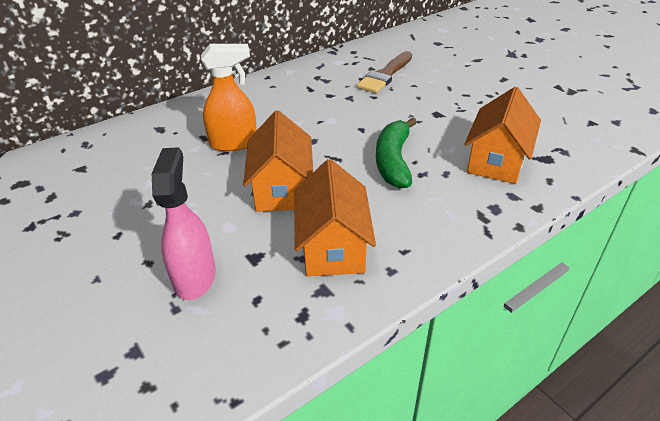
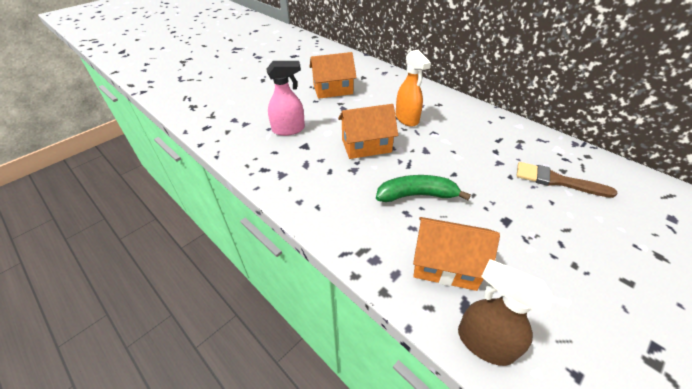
camera: 80 degrees right, 5 degrees up
(333, 246) = (317, 174): orange house -> orange house (333, 90)
(578, 157) = (484, 342): none -> brown spray bottle

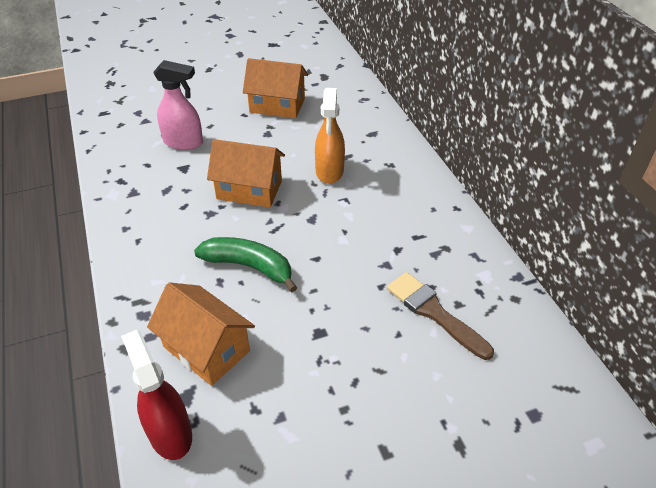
camera: 25 degrees right, 0 degrees up
(484, 342) = (170, 433): brown spray bottle -> red spray bottle

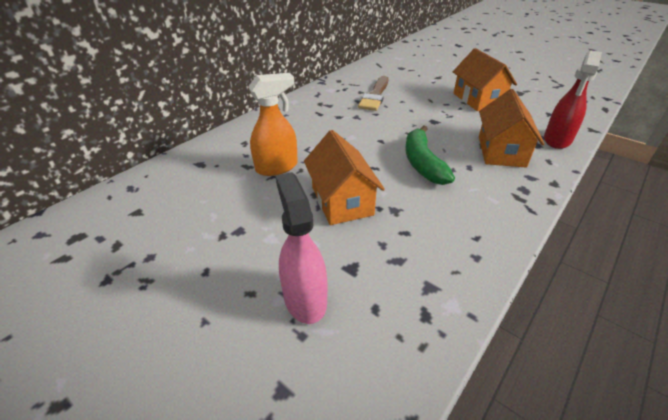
camera: 120 degrees left, 5 degrees down
(277, 105) = (170, 249): orange house -> orange house (478, 100)

